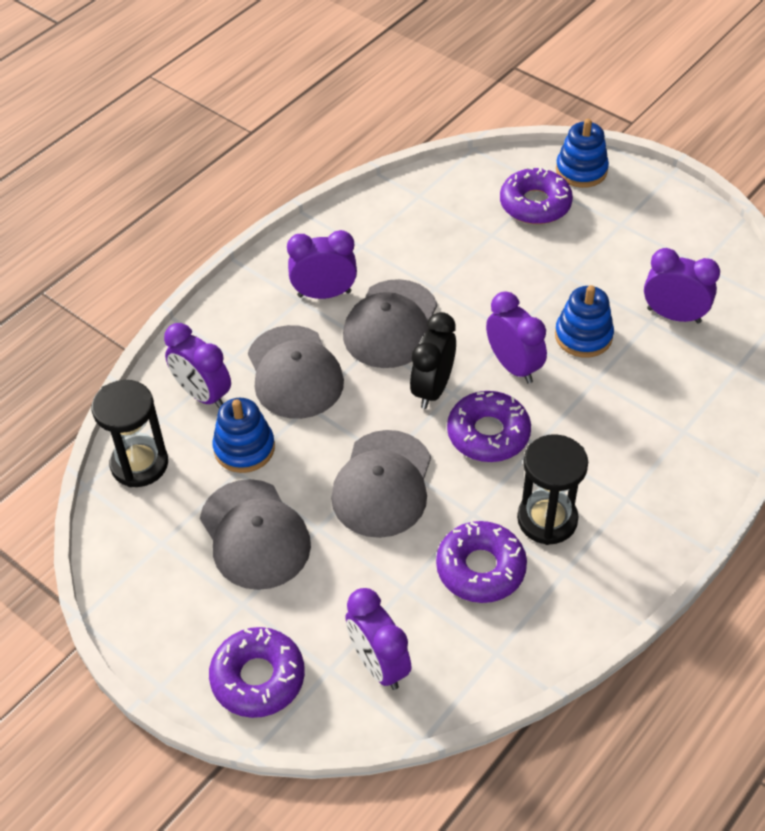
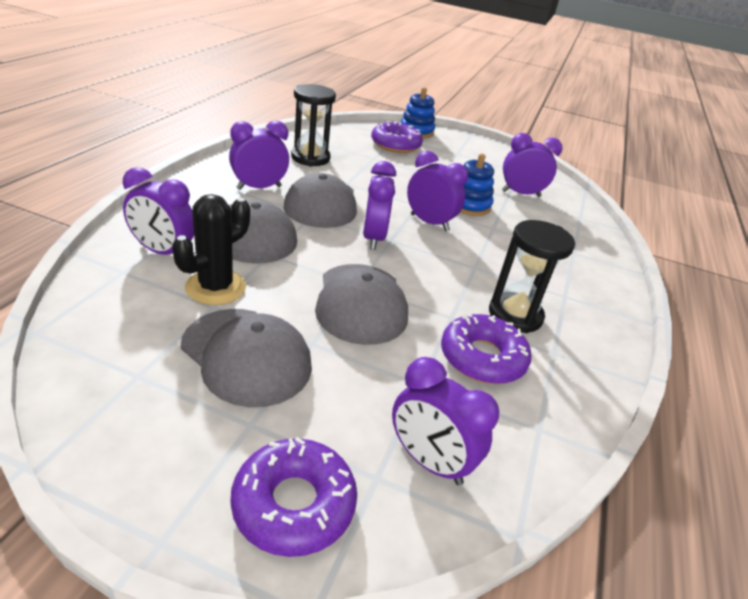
camera: 25 degrees left, 15 degrees down
(139, 464) = (101, 308): black hourglass -> black hourglass (310, 158)
(244, 448) = (215, 287): blue stacking toy -> black cactus
(432, 389) = (373, 238): black clock -> purple clock
(488, 434) = (433, 263): purple donut -> none

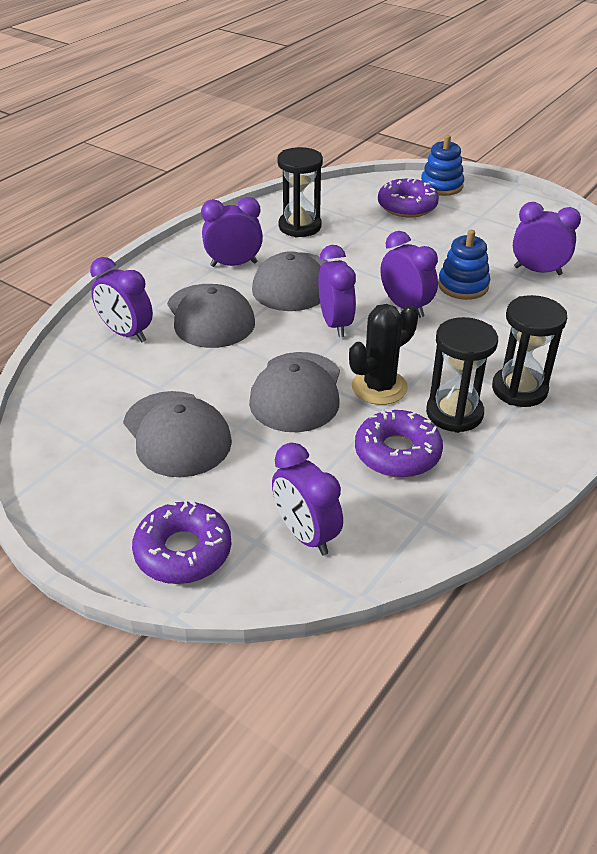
camera: 20 degrees right, 5 degrees up
(215, 287) = (165, 370): black cactus -> black cactus (379, 387)
(373, 238) = (335, 324): purple clock -> purple clock turned 150 degrees clockwise
(558, 290) = (519, 389): none -> black hourglass

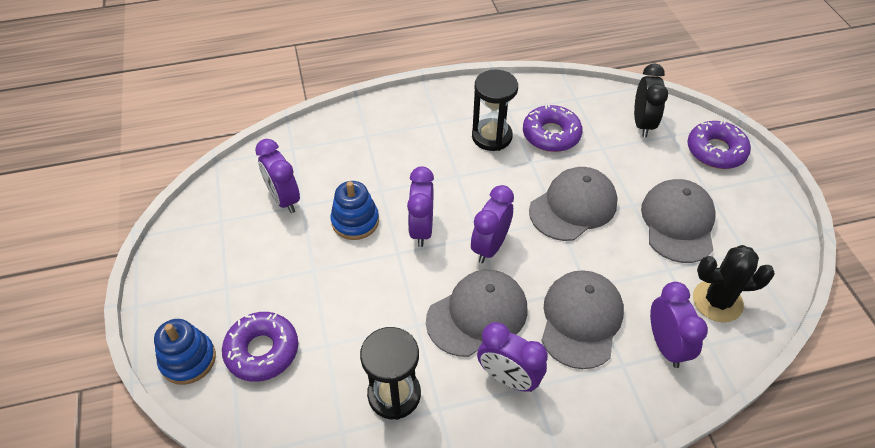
camera: 140 degrees left, 10 degrees up
(306, 535) = (642, 124): purple clock -> black clock
(379, 387) = (516, 178): black cactus -> black cactus (717, 301)
(519, 389) = (435, 127): black hourglass -> none

